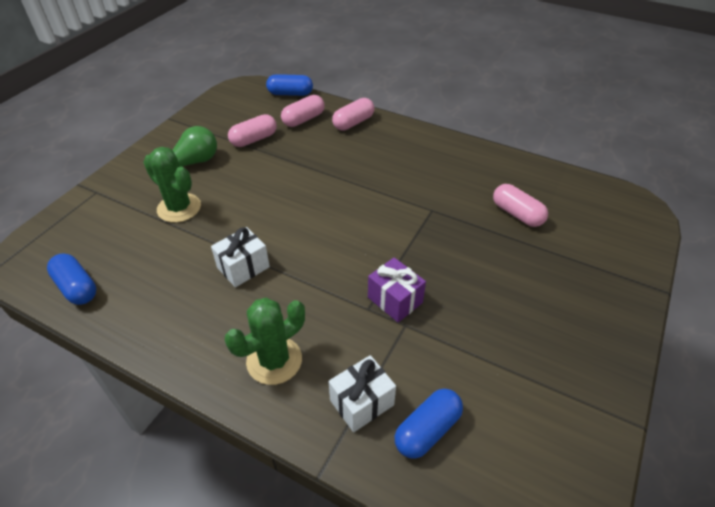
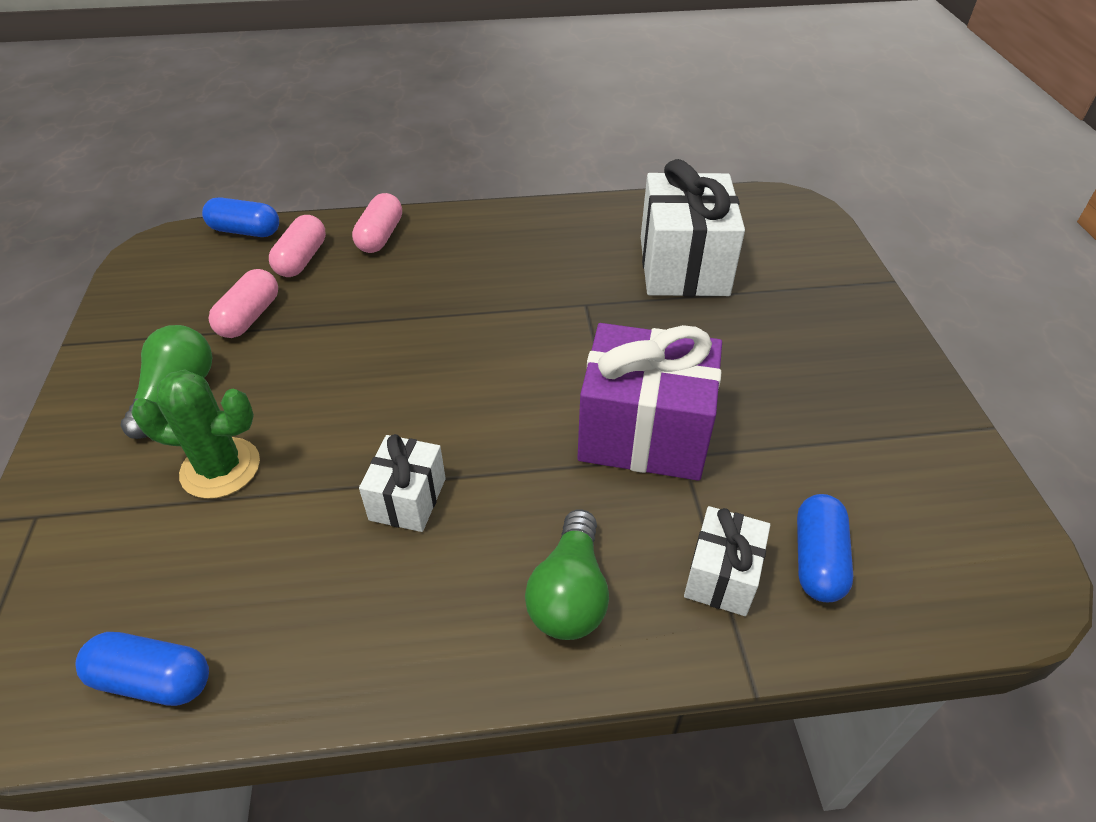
camera: 35 degrees left, 0 degrees up
(274, 360) = (569, 594): green cactus -> green light bulb
(290, 93) = (245, 231): blue capsule -> blue capsule turned 45 degrees clockwise
(395, 300) = (644, 433): purple gift -> purple gift, size x1.89
(517, 214) = (683, 266): pink capsule -> white gift

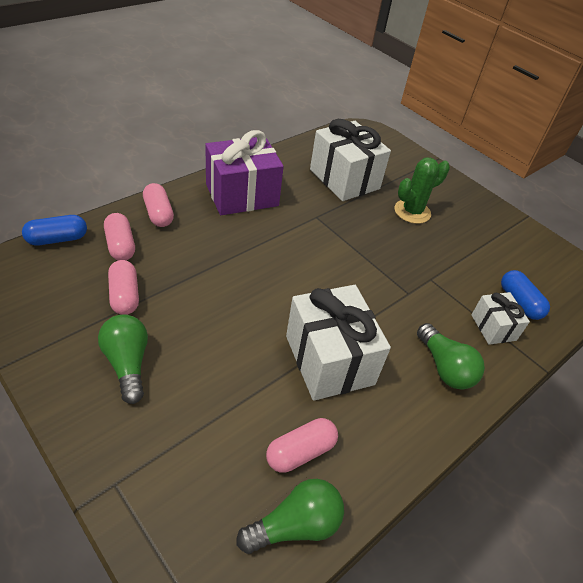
camera: 40 degrees left, 0 degrees up
(153, 680) = (295, 525): blue capsule -> green light bulb
(220, 468) = (207, 394): green cactus -> green cactus (412, 212)
(251, 595) = (300, 452): none -> pink capsule
(408, 499) = (329, 360): white gift -> white gift, size x1.89
(644, 433) = (405, 275): purple gift -> purple gift (242, 195)

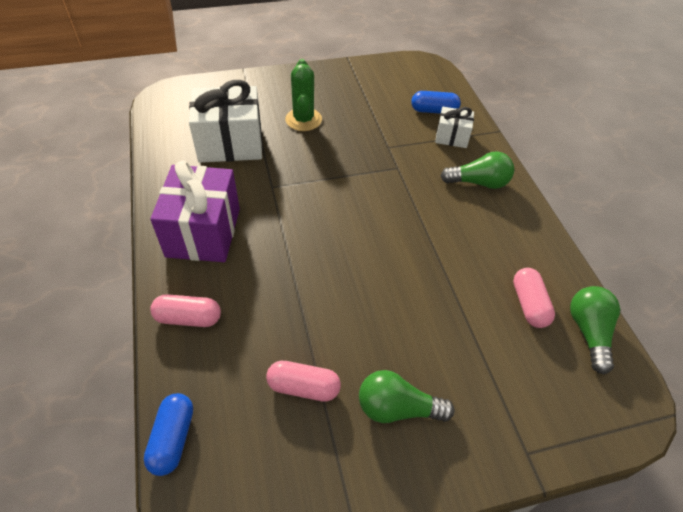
camera: 60 degrees left, 5 degrees up
(120, 245) = (222, 371): pink capsule -> none
(329, 360) = (447, 249): white gift -> none

